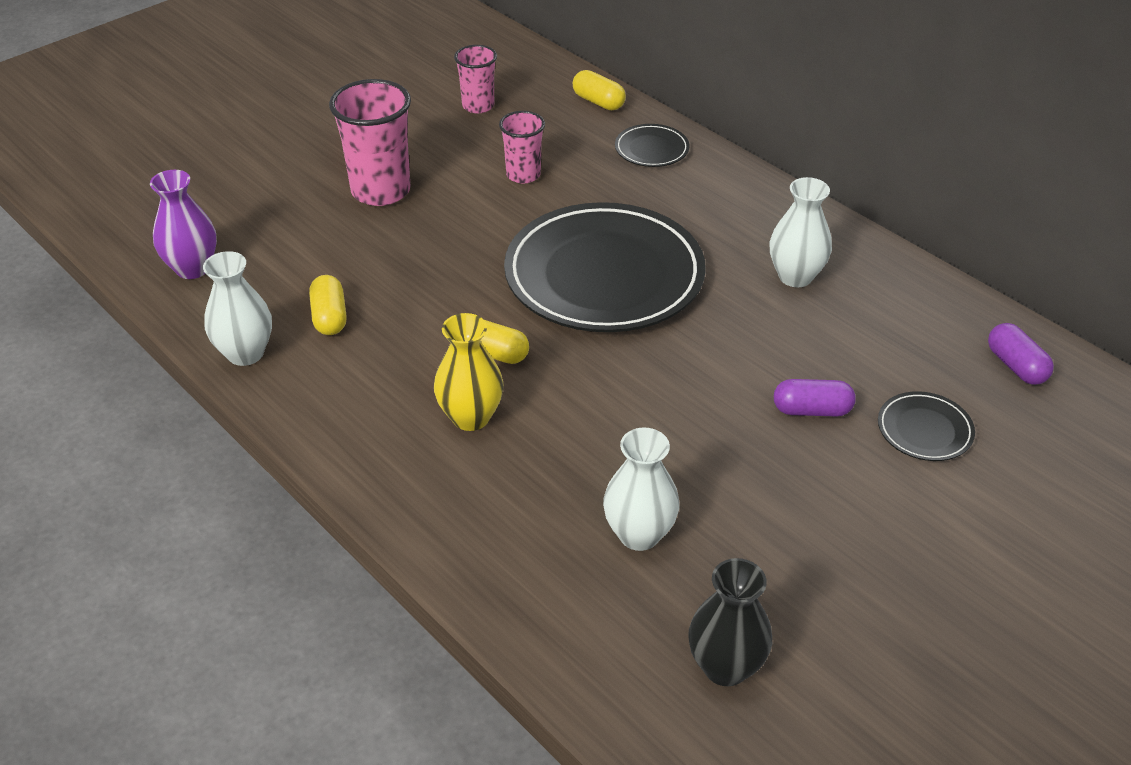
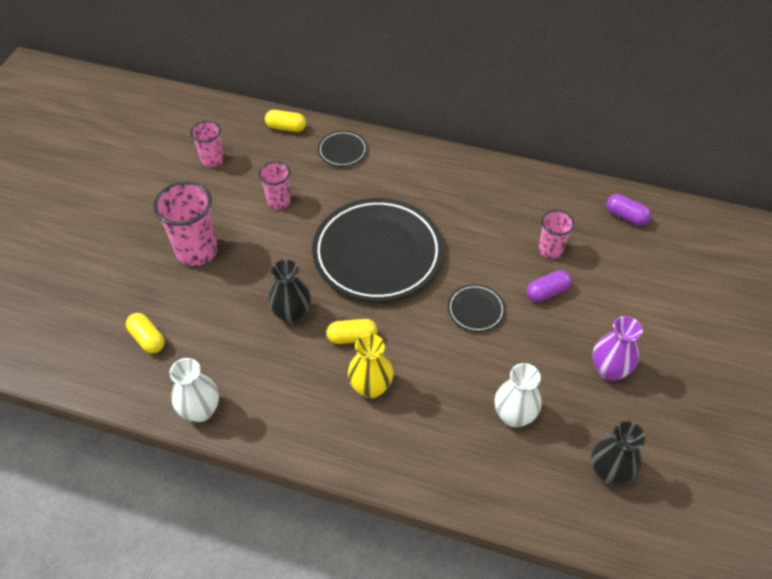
camera: 30 degrees left, 10 degrees up
(192, 268) = (115, 365): purple vase -> purple vase (609, 370)
(329, 317) = (234, 359): yellow capsule -> yellow capsule (147, 339)
(438, 298) = (292, 314): none -> black vase
(795, 276) = (482, 207): white vase -> none
(859, 362) = (550, 250): none -> pink cup
(924, 430) = (609, 277): black plate -> black plate (476, 310)

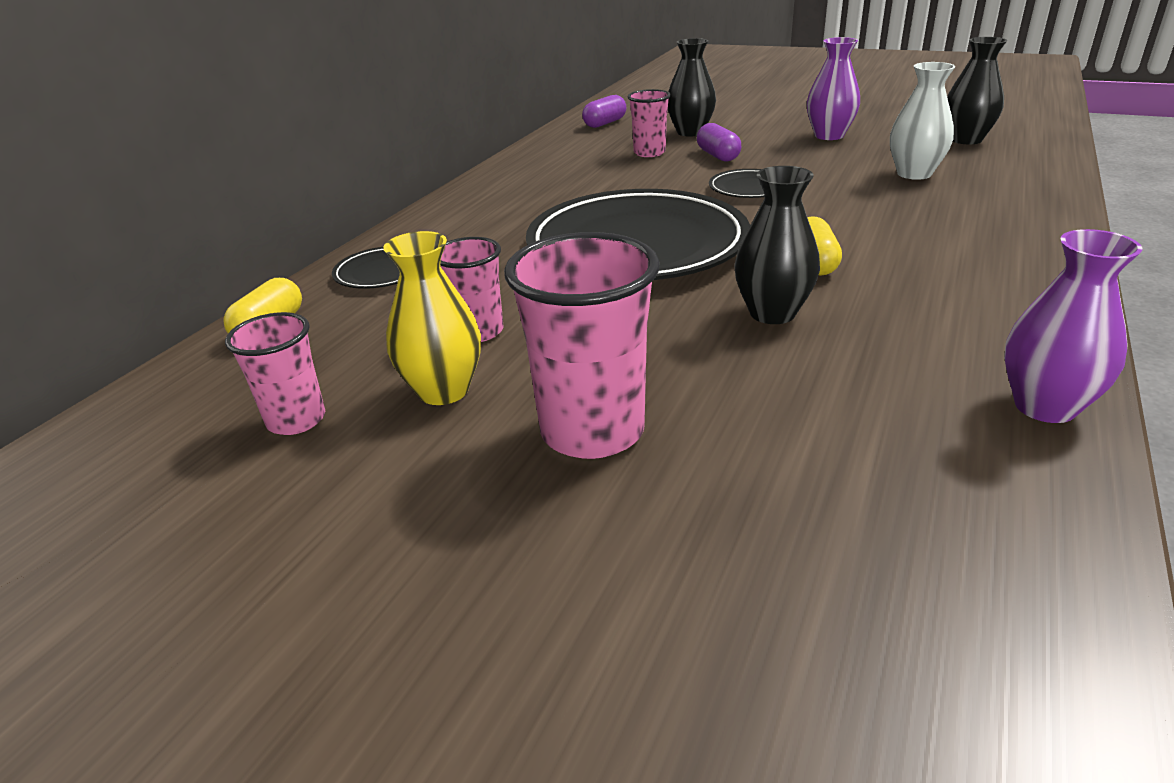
camera: 80 degrees left, 20 degrees down
(147, 339) = (875, 498): yellow capsule -> none
(200, 410) = (1045, 406): white vase -> purple vase
(371, 387) = (908, 250): yellow vase -> yellow vase (443, 390)
(607, 274) = (690, 132): none -> black vase

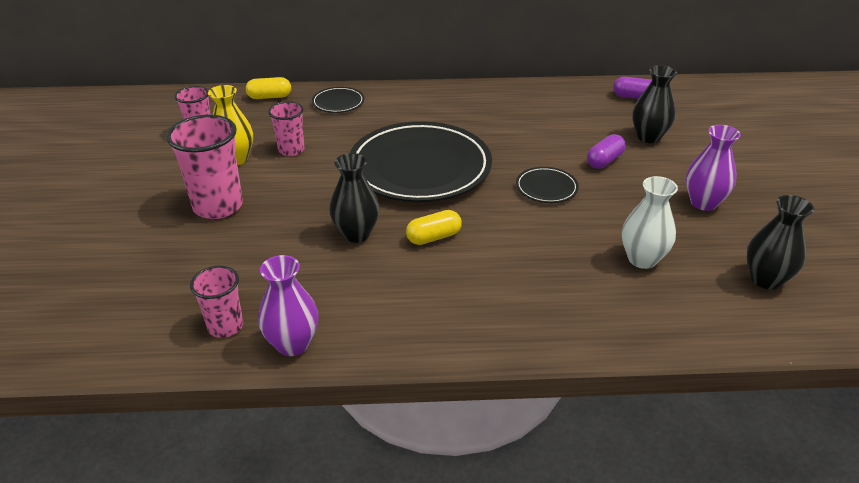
camera: 60 degrees right, 5 degrees up
(649, 153) = (585, 131): pink cup -> pink cup (225, 326)

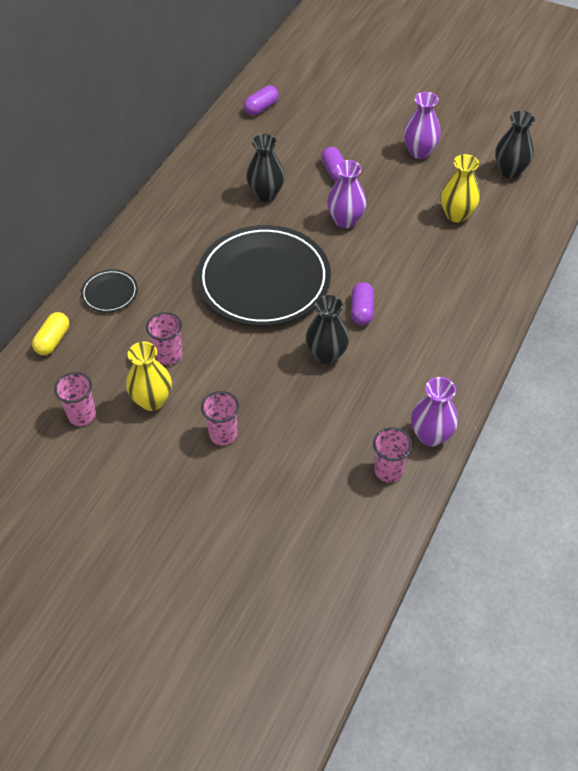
camera: 60 degrees left, 15 degrees up
(218, 206) = (223, 434): pink cup -> pink cup, size x0.59
(434, 237) = (362, 310): yellow capsule -> purple capsule
(546, 188) = (345, 220): black plate -> purple vase
(642, 259) = (456, 214): white vase -> yellow vase
(648, 137) = (322, 132): black vase -> black vase (266, 194)

